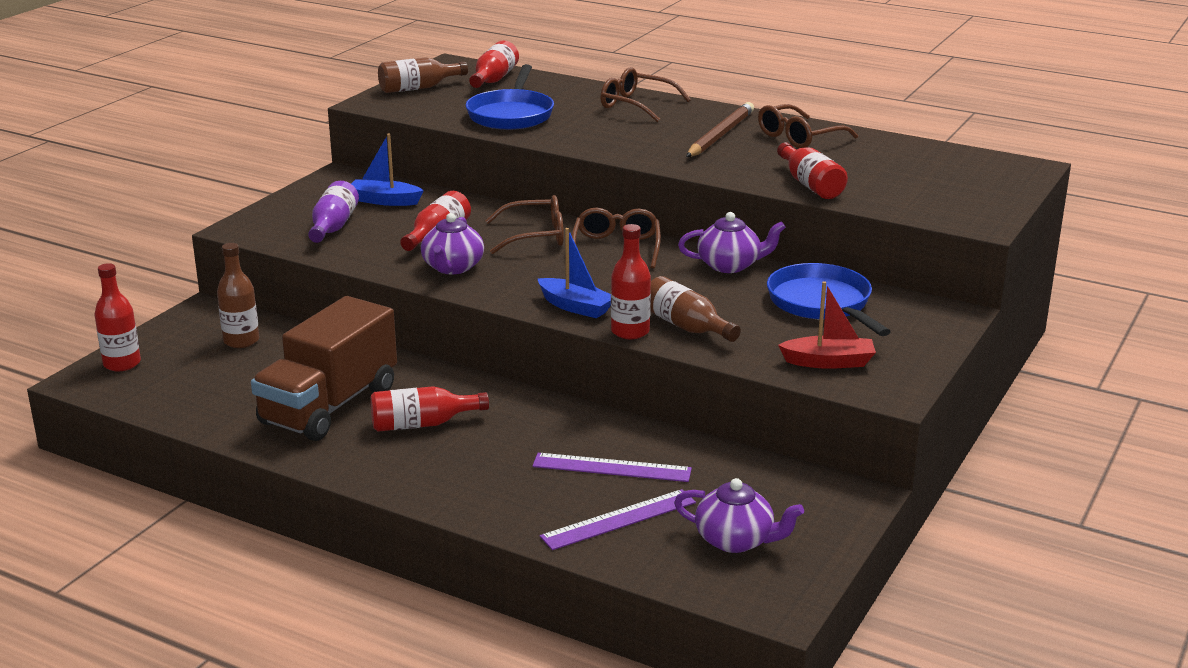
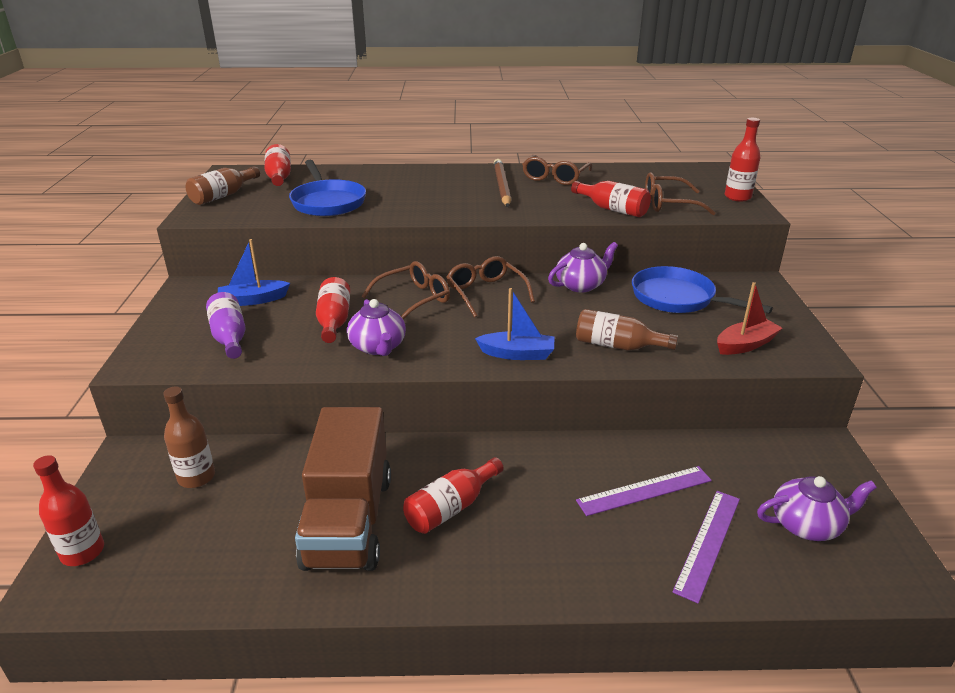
camera: 30 degrees left, 5 degrees up
(630, 331) = (584, 363): red bottle -> red bottle (737, 197)
(636, 105) = (413, 176): brown glasses -> brown glasses (669, 204)

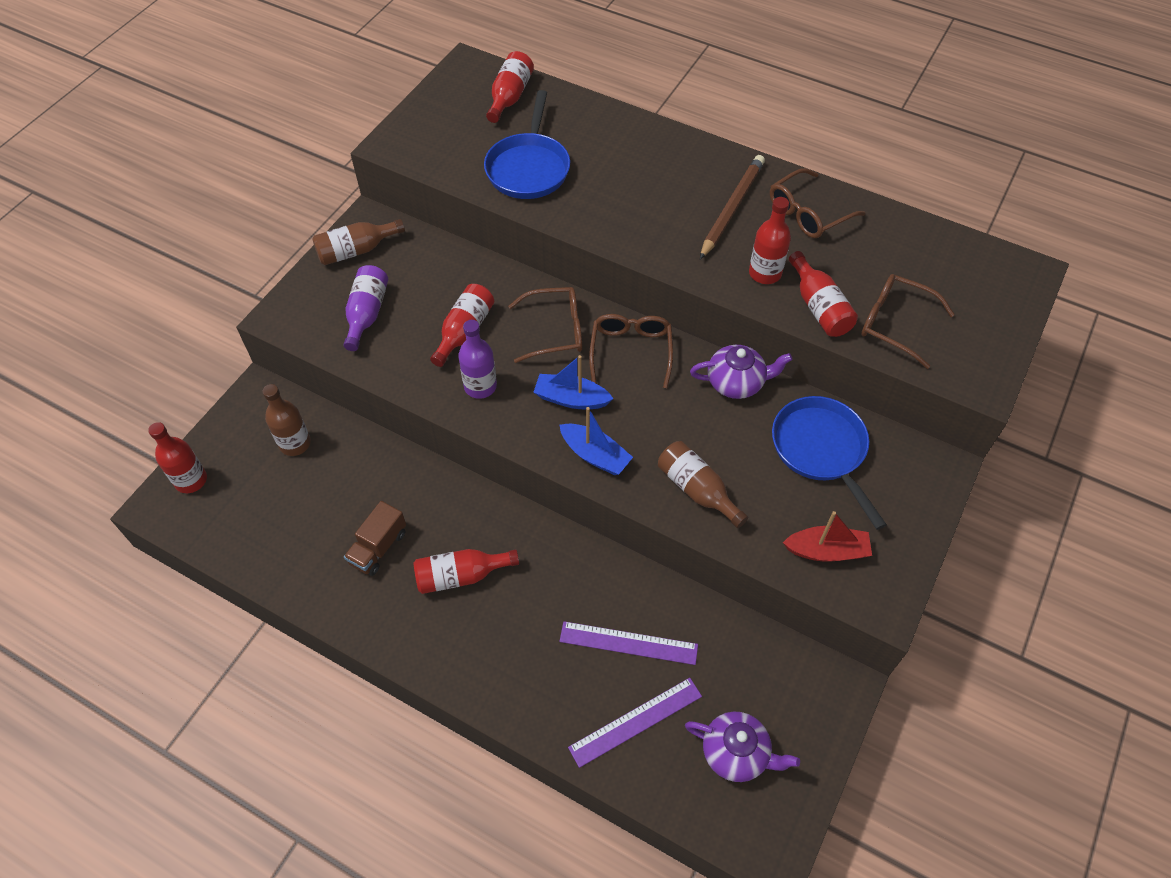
camera: 30 degrees right, 25 degrees up
(223, 196) = (437, 115): brown bottle -> brown bottle (356, 250)
(253, 300) = (413, 267): blue boat -> blue boat (571, 399)
(348, 521) = (378, 547): brown truck -> brown truck, size x0.49
(378, 347) = (480, 386): purple teapot -> purple bottle
(737, 197) = (994, 345): red bottle -> red bottle (765, 273)

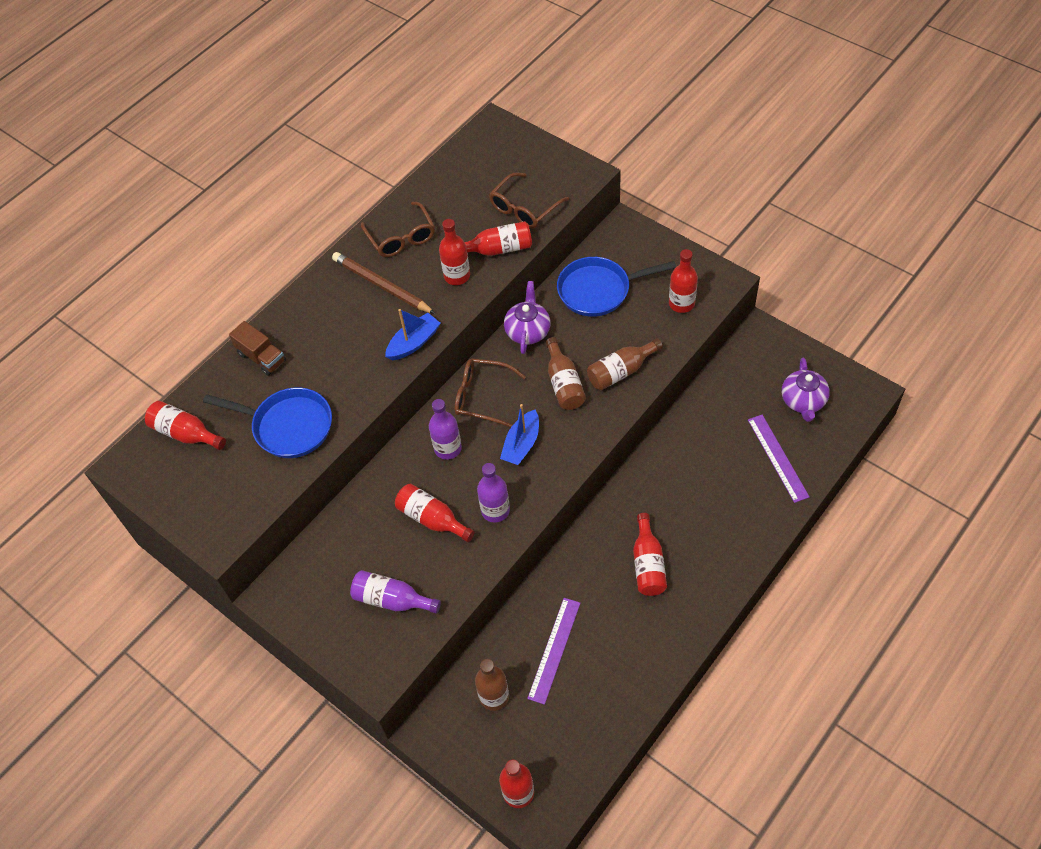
camera: 75 degrees left, 0 degrees up
(356, 250) = (309, 607): brown bottle -> brown bottle (564, 383)
(378, 547) = (613, 627): brown truck -> brown truck (261, 357)
(555, 330) = (448, 448): brown glasses -> purple bottle
(595, 455) = (579, 434): blue boat -> blue boat (414, 343)
(628, 643) = (717, 454): purple ruler -> purple ruler (554, 650)
(736, 753) = (803, 401): purple teapot -> purple teapot turned 150 degrees clockwise
(827, 551) = (681, 303): red boat -> red bottle

